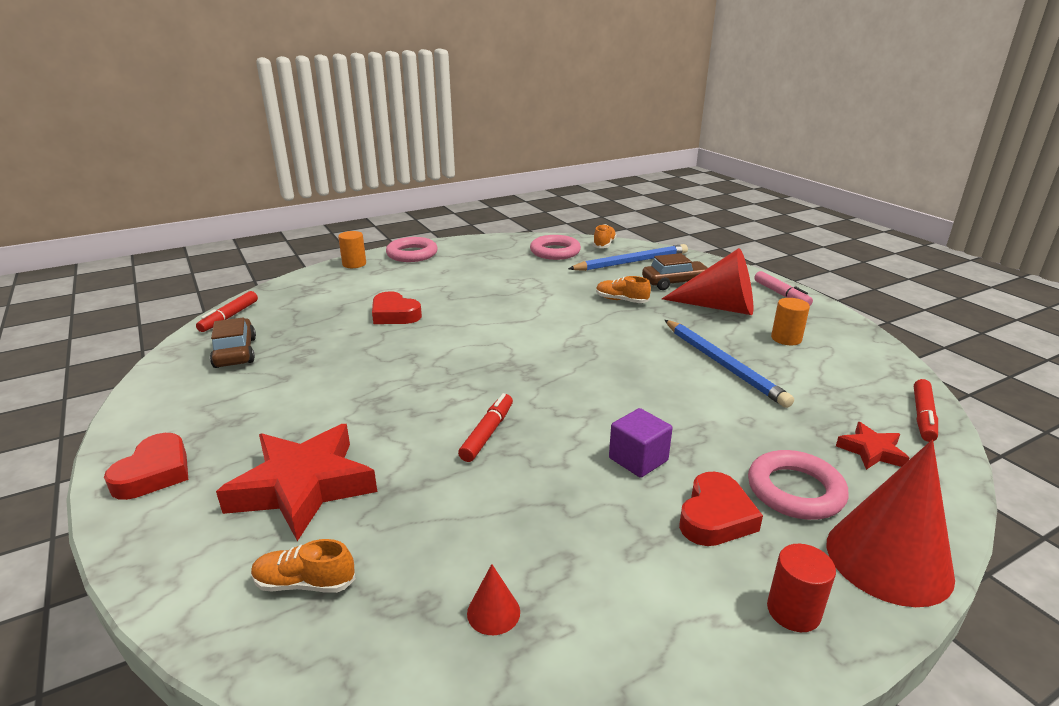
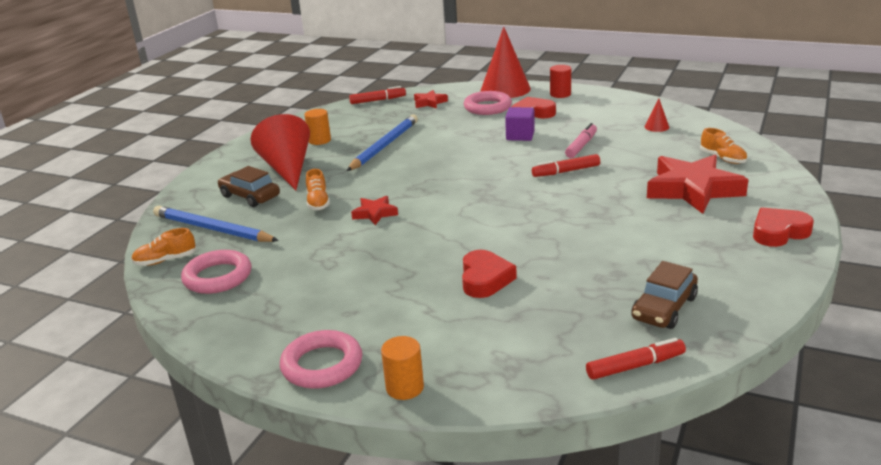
camera: 125 degrees left, 0 degrees up
(562, 313) = (375, 213): none -> red star
(781, 294) = (235, 158): pink marker -> pink marker (581, 146)

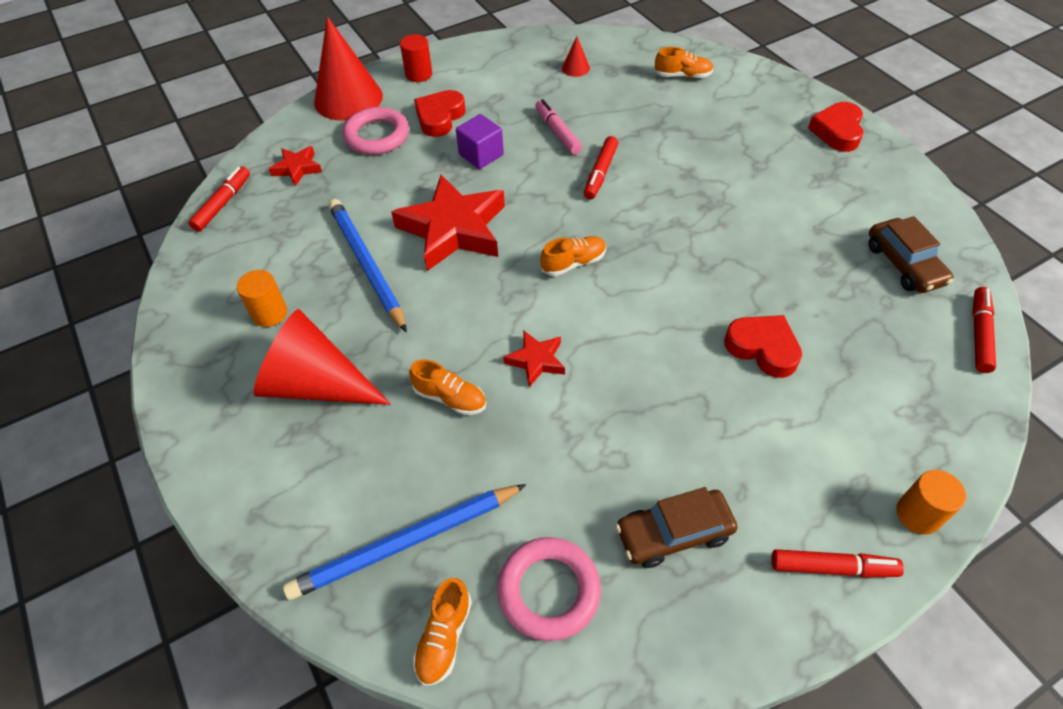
camera: 55 degrees left, 25 degrees up
(250, 196) = (352, 459): brown car -> brown car (674, 533)
(322, 365) = (832, 567): pink ring -> red marker
(470, 194) = (573, 263): none -> orange shoe
(693, 190) = (721, 126): red star -> red star (453, 229)

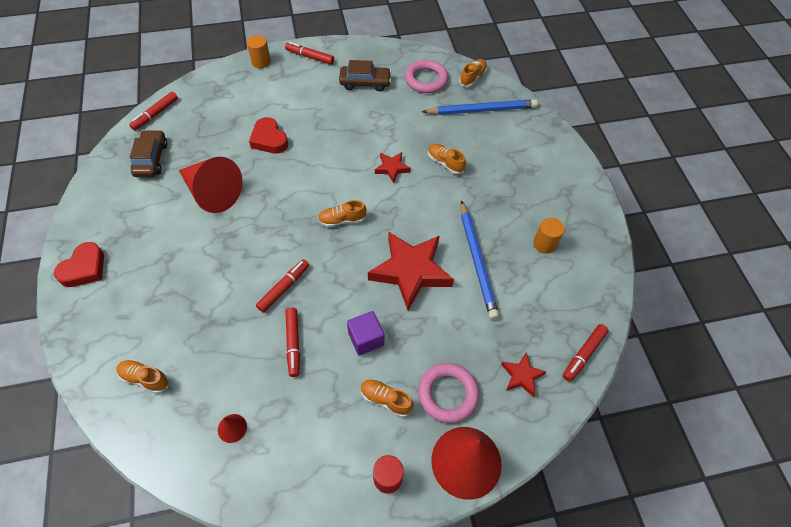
camera: 165 degrees left, 5 degrees up
(316, 384) = (517, 191): red cone -> red cone (212, 193)
(440, 117) = (386, 400): red heart -> orange shoe
(557, 132) = (293, 343): pink marker -> red marker

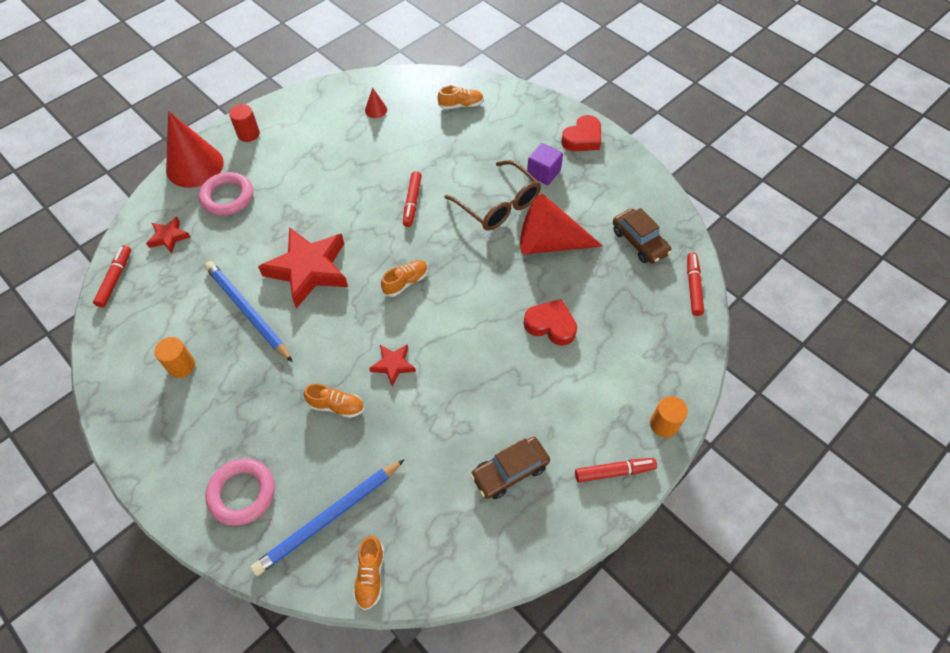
camera: 150 degrees right, 0 degrees up
(84, 268) = (582, 138): red heart -> red heart turned 135 degrees counterclockwise
(217, 245) = (498, 204): none -> brown glasses
(293, 343) = (372, 171): red marker -> none
(366, 339) = (316, 201): purple cube -> purple cube (543, 173)
(386, 400) = (275, 172): orange shoe -> none
(426, 79) = (434, 528): pink ring -> pink ring (242, 493)

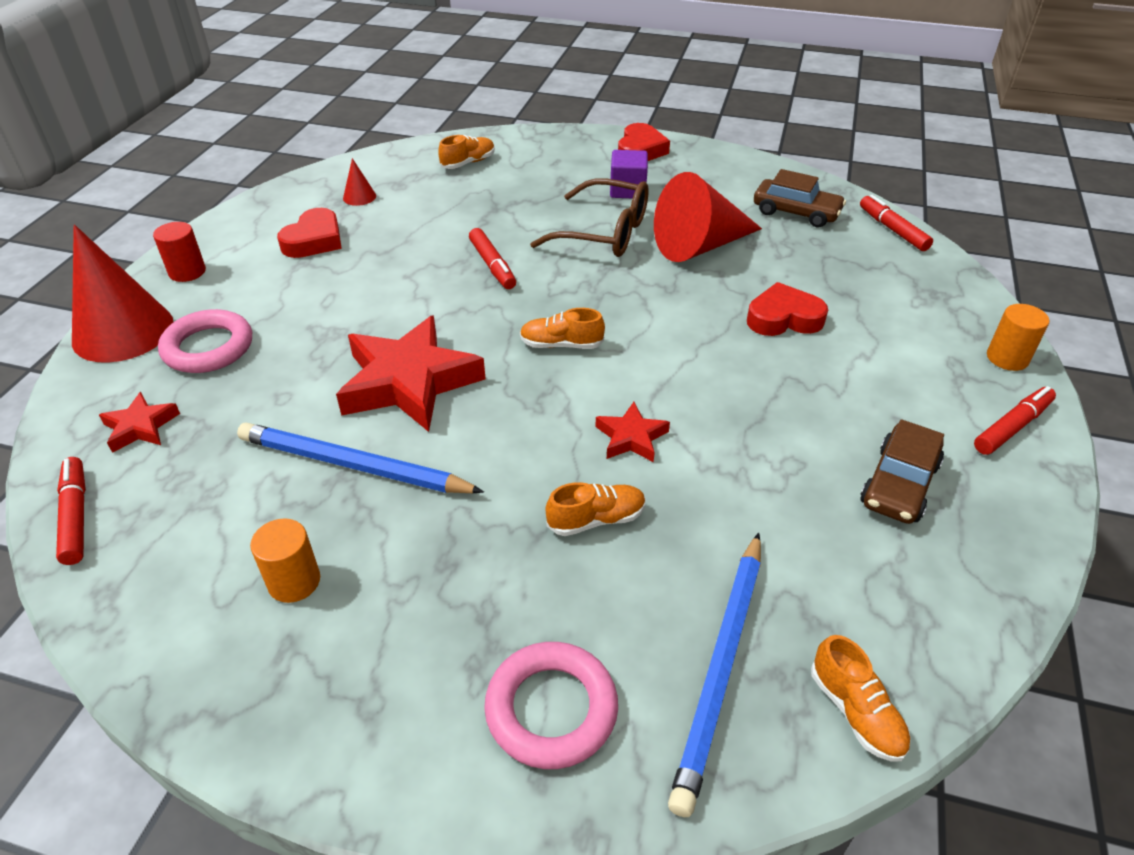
camera: 30 degrees left, 15 degrees down
(328, 137) = (314, 240): none -> red heart
(406, 282) = (561, 344): orange shoe -> orange shoe turned 105 degrees counterclockwise

